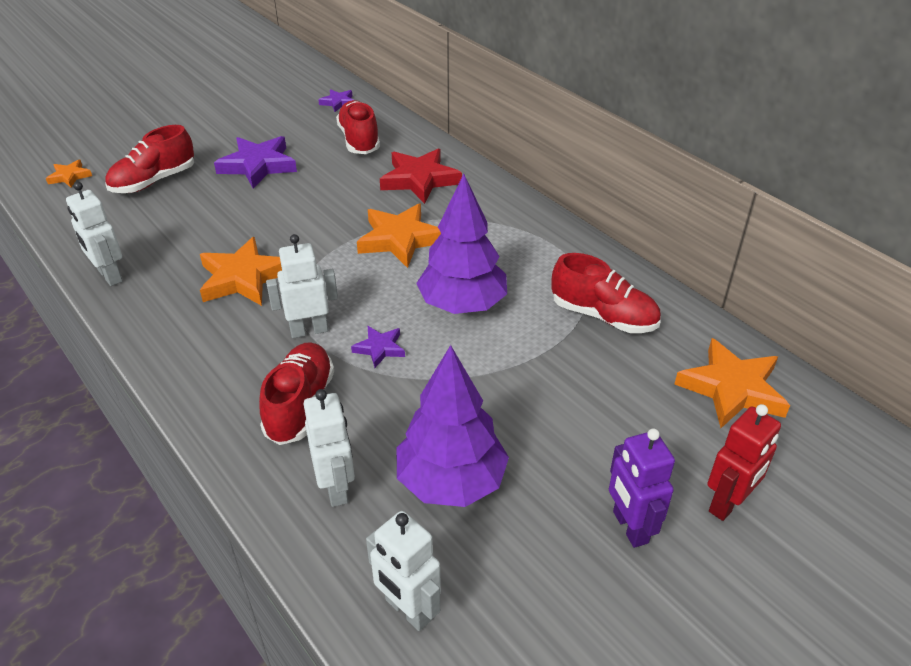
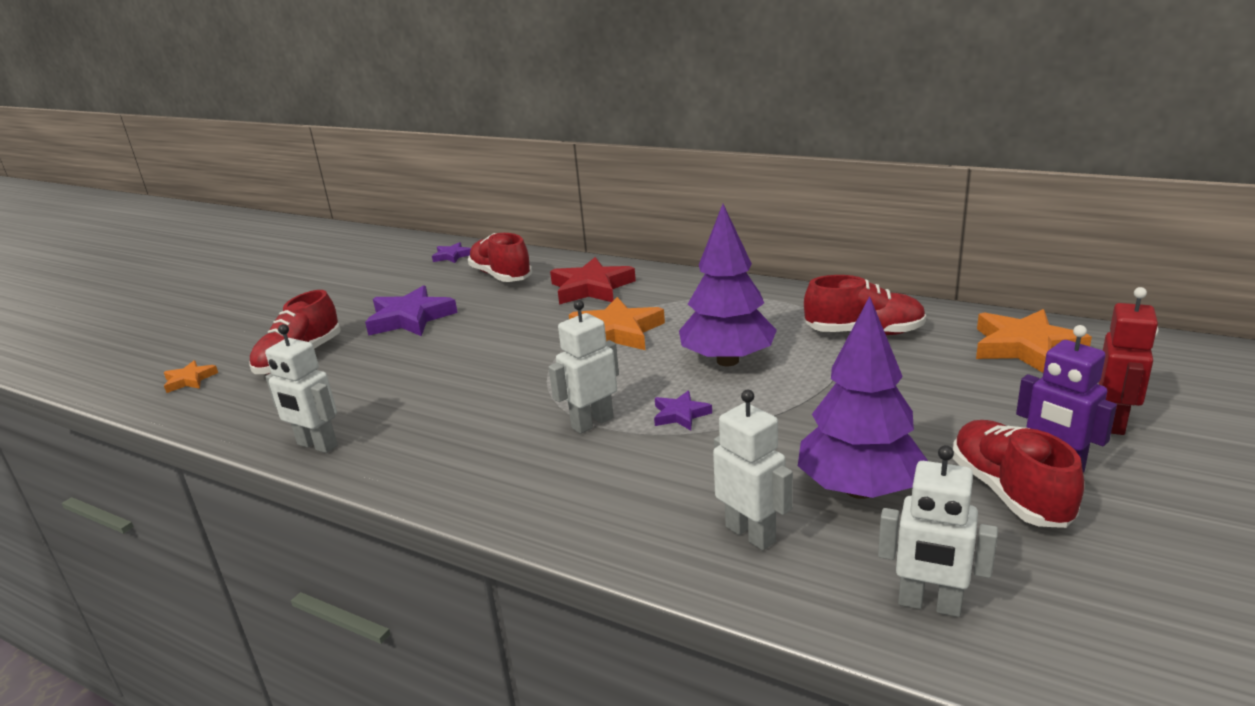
camera: 20 degrees left, 15 degrees down
(243, 278) = (479, 404): orange star -> none
(300, 405) = (643, 482): red shoe -> red shoe (1009, 493)

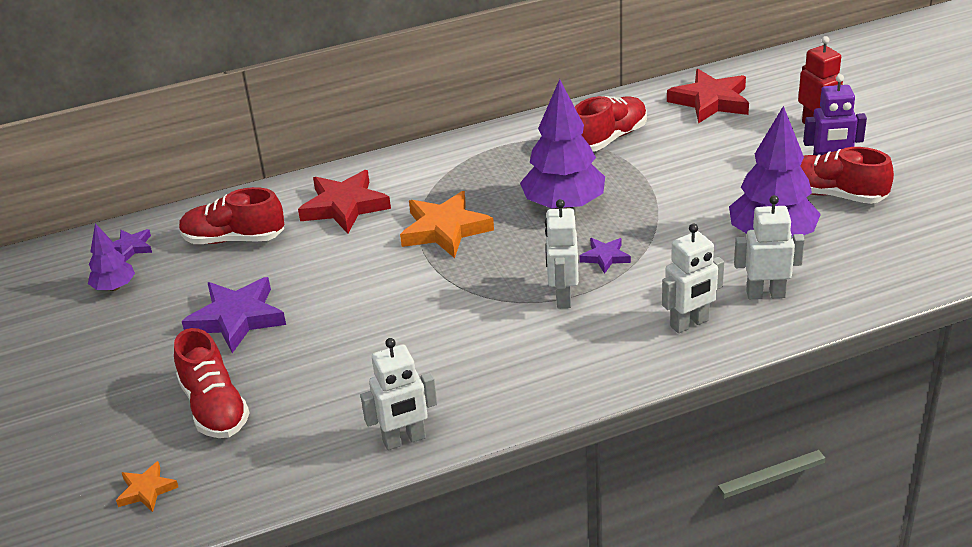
camera: 50 degrees left, 10 degrees up
(404, 271) = (114, 287): none -> purple tree
(929, 604) = (886, 270): white robot -> white robot (689, 323)
(1025, 347) = (710, 101): orange star -> red star

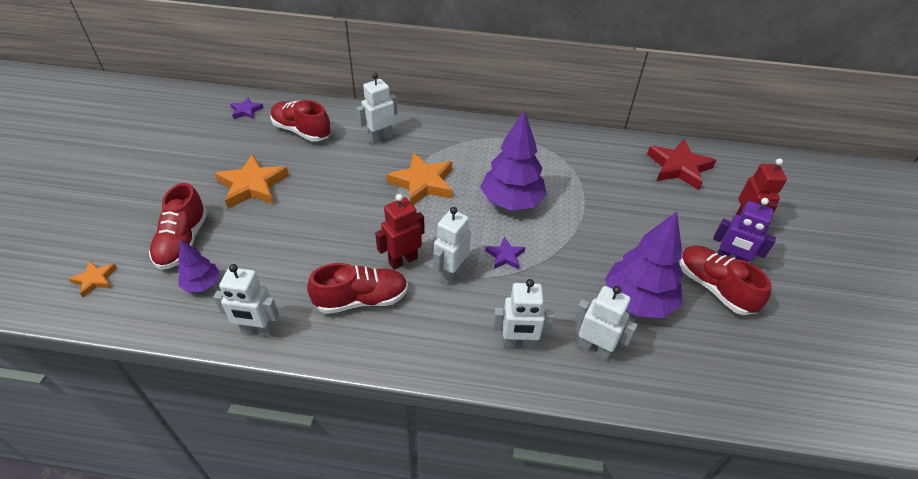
camera: 25 degrees right, 10 degrees up
(114, 287) = (214, 132): purple tree -> purple tree (202, 284)
(236, 318) = (253, 186): purple star -> orange star
(344, 206) = (380, 138): red star -> white robot
(499, 309) = (403, 260): none -> red robot
(609, 138) = (584, 165): red shoe -> red shoe (361, 299)

